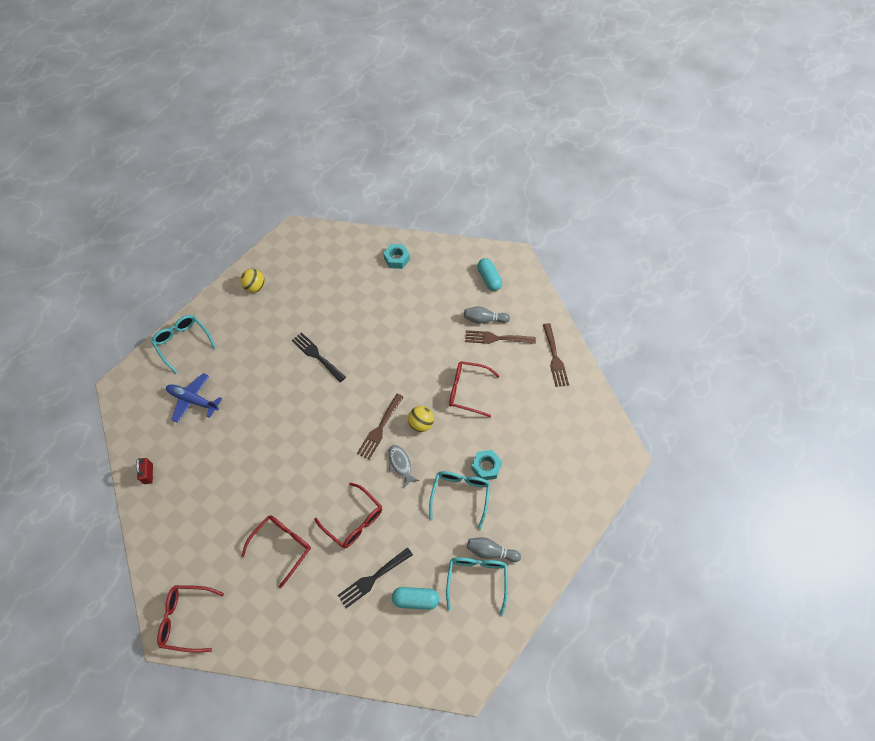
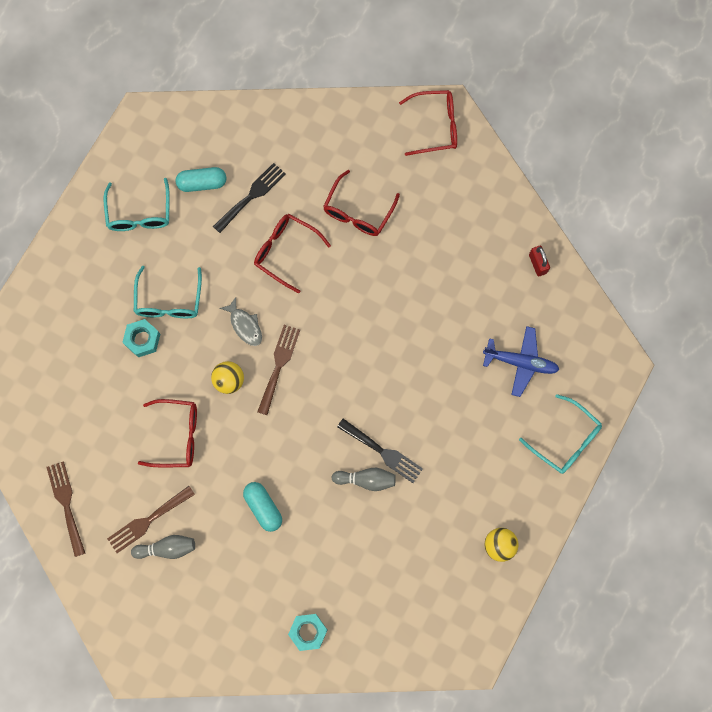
camera: 170 degrees right, 15 degrees up
(489, 279) = (167, 619): turquoise capsule -> turquoise capsule (263, 507)
(491, 551) = (127, 244): grey bowling pin -> grey bowling pin (366, 480)
(496, 338) = (147, 521): brown fork -> brown fork turned 150 degrees clockwise

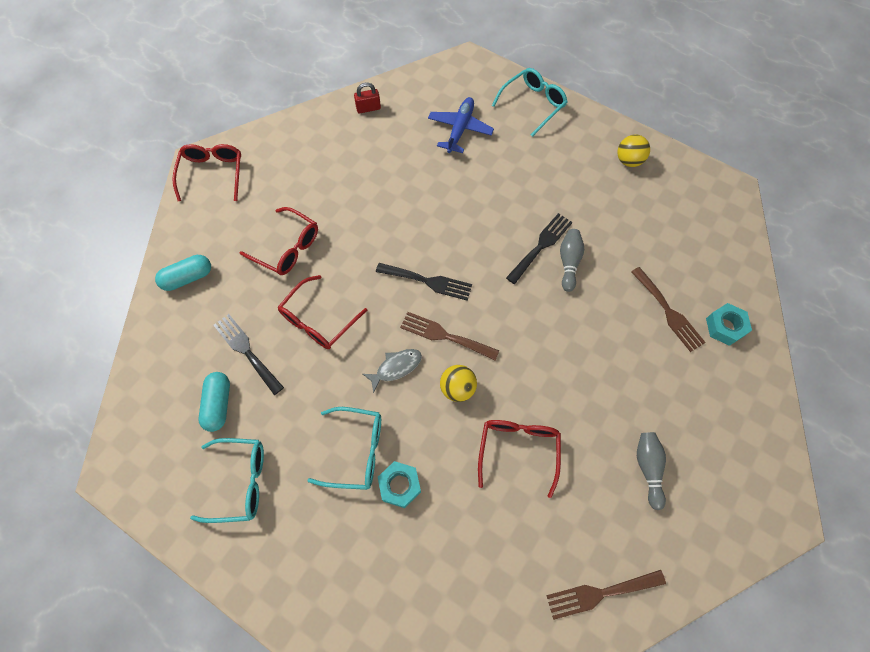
camera: 85 degrees left, 10 degrees down
(147, 521) = (617, 490): brown fork -> brown fork (668, 312)
(263, 507) = (598, 361): turquoise capsule -> turquoise capsule (188, 278)
(333, 346) = (428, 281): none -> black fork

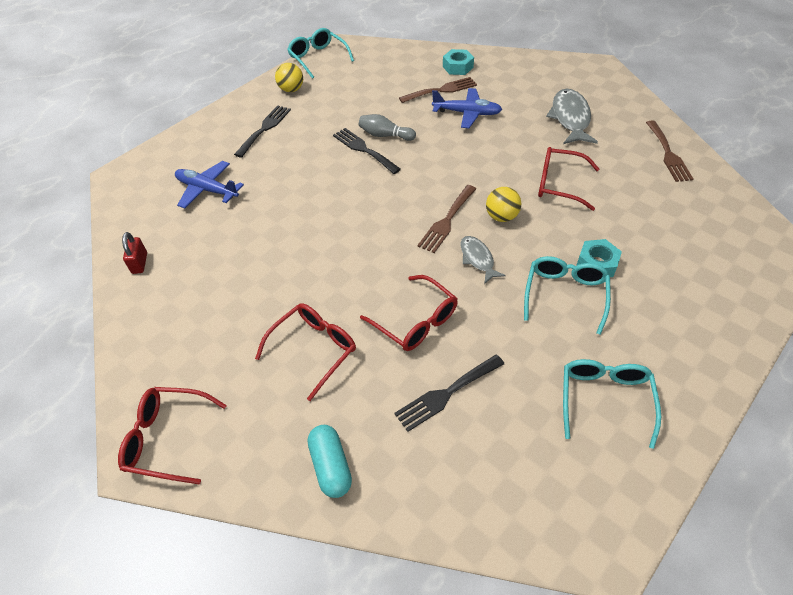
camera: 80 degrees left, 15 degrees down
(218, 404) = (513, 423): turquoise capsule -> none
(428, 281) = (385, 228): black fork -> black fork (265, 129)
(533, 104) = (201, 137): turquoise glasses -> turquoise glasses (318, 58)
(629, 344) = (467, 113): none -> blue plane
(648, 468) = (570, 118): grey bowling pin -> grey fish

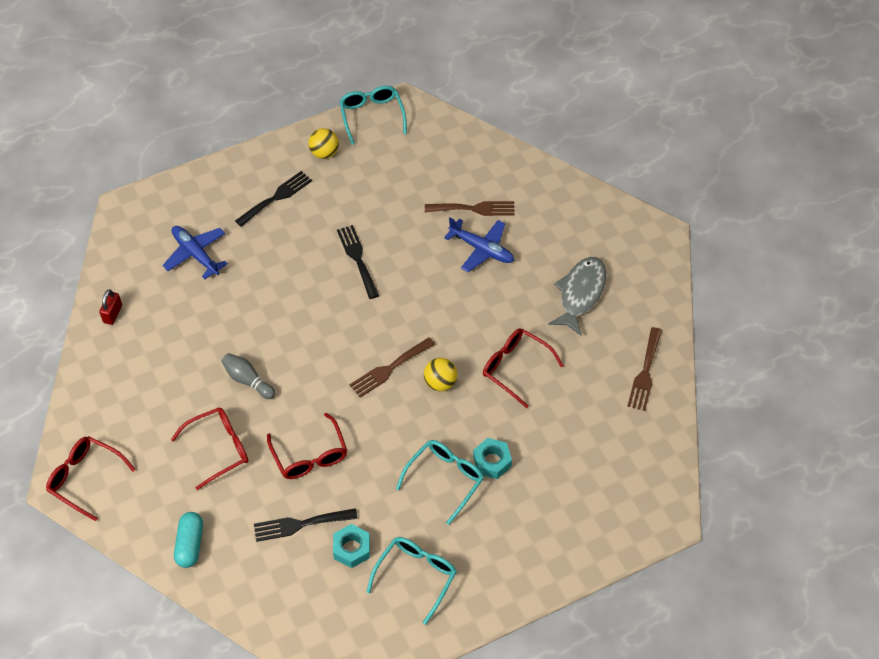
camera: 20 degrees right, 5 degrees up
(385, 135) = (386, 248): grey bowling pin -> grey bowling pin (247, 380)
(457, 67) = (510, 182): turquoise nut -> turquoise nut (351, 549)
(477, 259) = (393, 417): grey fish -> none

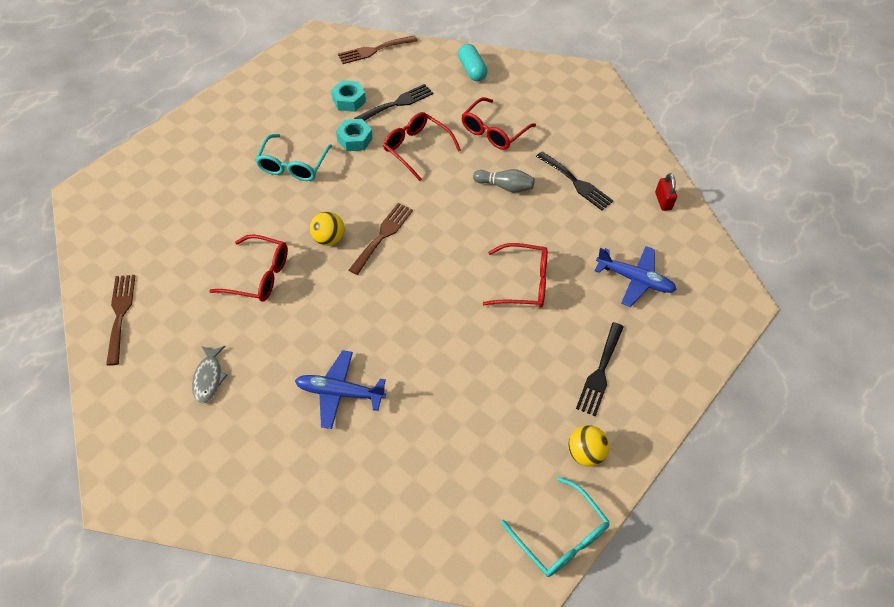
camera: 155 degrees right, 0 degrees up
(85, 478) = (579, 84): red glasses -> red glasses (523, 283)
(357, 258) = (471, 332): black fork -> black fork (576, 183)
(416, 576) = (290, 98): turquoise glasses -> none
(474, 209) = (368, 443): brown fork -> brown fork (374, 50)
(492, 461) = (256, 190): turquoise nut -> turquoise nut (355, 139)
(580, 294) = (208, 378): grey fish -> grey fish, size x0.59

